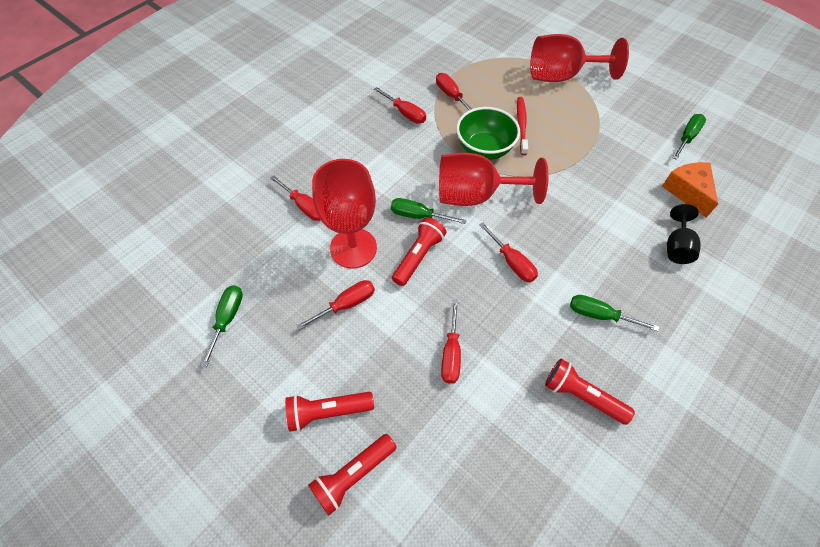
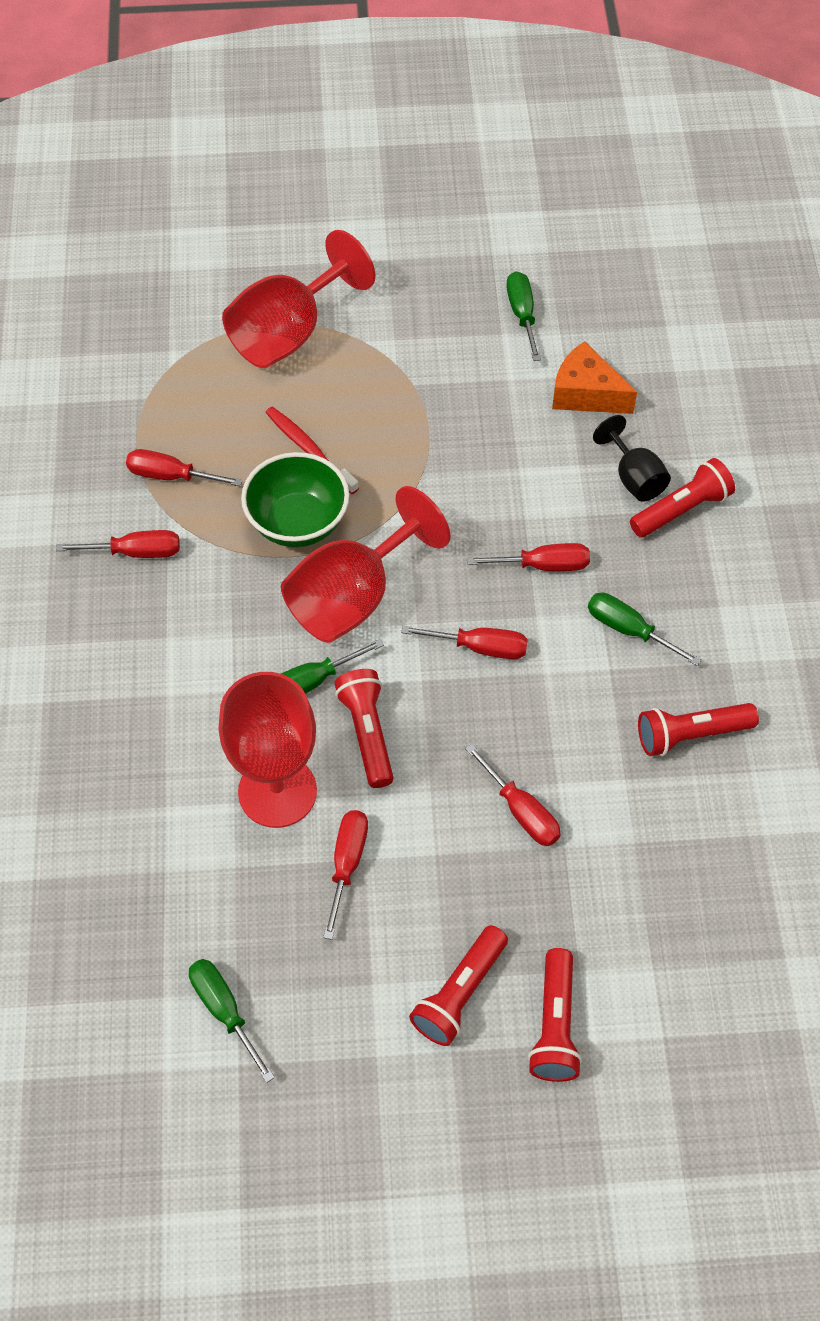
camera: 45 degrees left, 0 degrees up
(304, 206) = (150, 794): red screwdriver -> red screwdriver (543, 565)
(599, 315) = (629, 630): green screwdriver -> green screwdriver turned 60 degrees clockwise
(690, 281) = (681, 510): none -> red flashlight

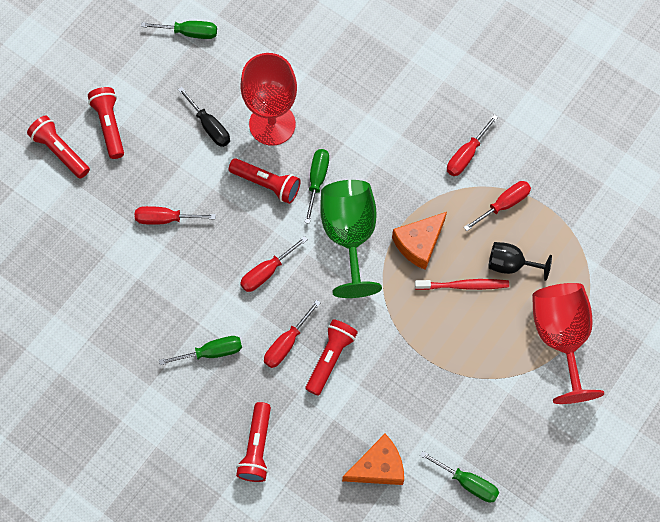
camera: 130 degrees right, 10 degrees up
(298, 523) = (419, 244): green bowl -> orange cheese
(347, 864) = (209, 126): red screwdriver -> black screwdriver
(352, 597) = (349, 235): red goblet -> green goblet
(634, 478) = (299, 441): black goblet -> black goblet (510, 264)
(691, 734) = (130, 329): red flashlight -> red flashlight (330, 358)

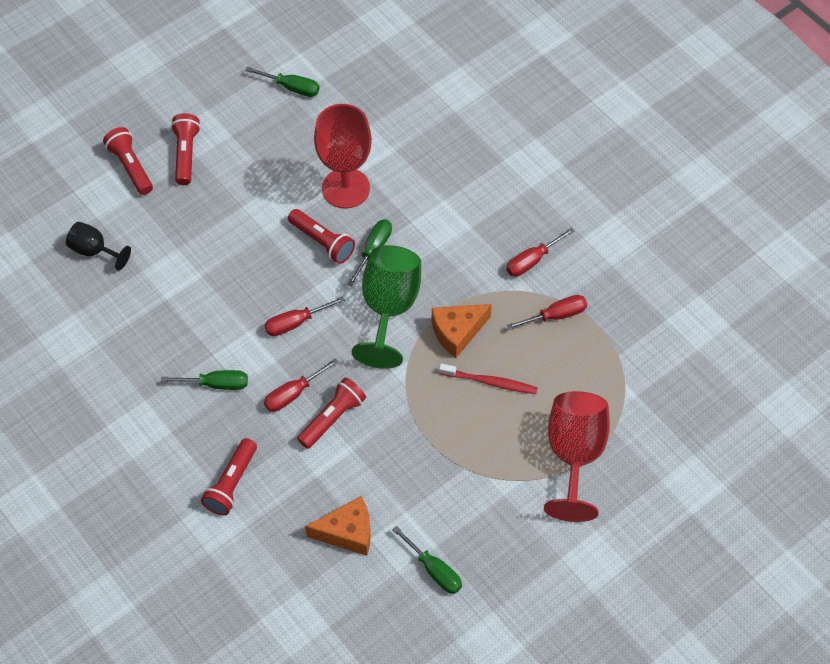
camera: 15 degrees right, 10 degrees down
(165, 219) = (212, 251): red screwdriver -> none
(209, 126) = (283, 176): black screwdriver -> none
(510, 264) = (544, 373): black goblet -> black goblet (94, 251)

